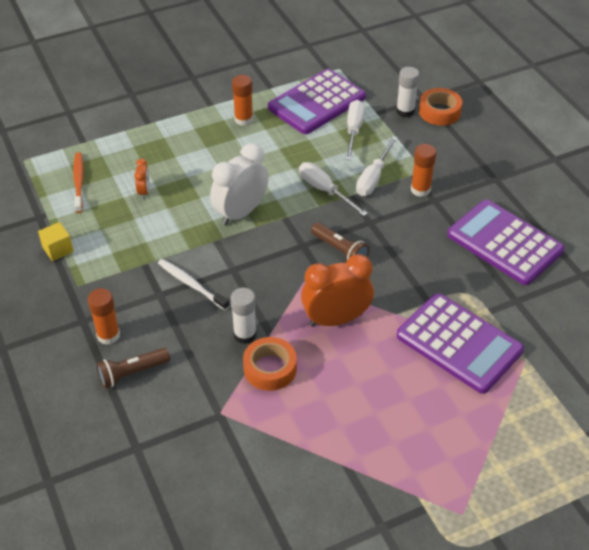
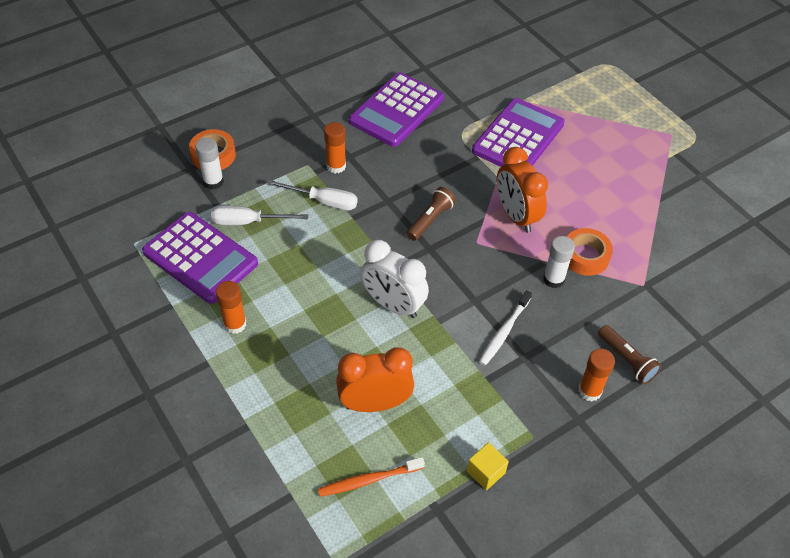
camera: 100 degrees left, 5 degrees up
(144, 191) = (375, 403): orange clock -> orange clock, size x2.12
(324, 190) = (348, 238): white screwdriver -> none

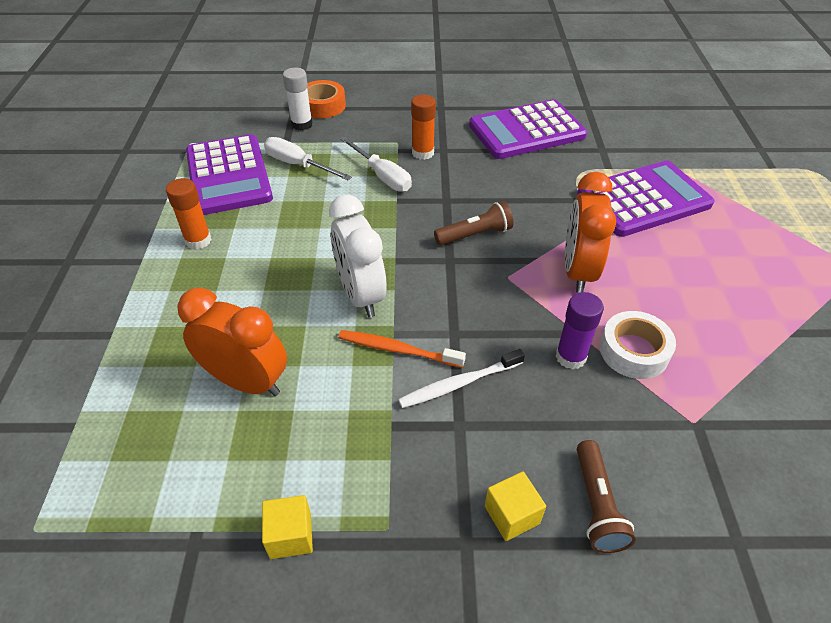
camera: 35 degrees right, 5 degrees down
(368, 480) = (159, 459): orange toothbrush -> orange toothbrush (397, 349)
(553, 279) = (570, 357): white glue stick -> purple glue stick
(585, 256) = (634, 351): orange tape -> white tape
(589, 391) = (512, 515): orange glue stick -> yellow cube

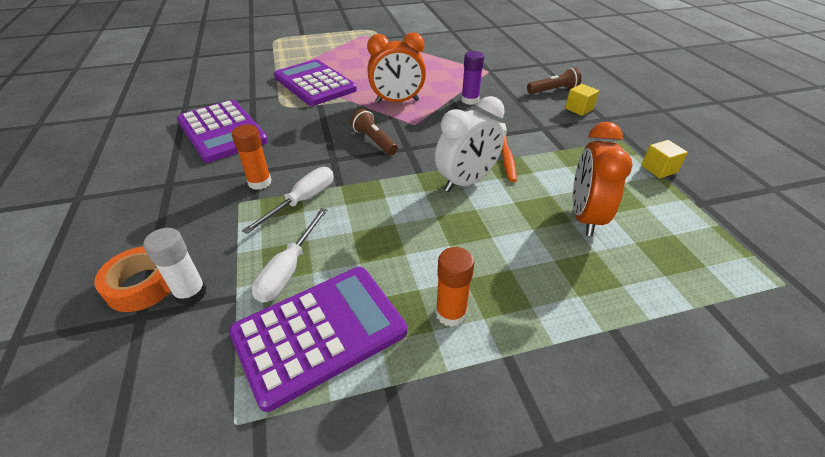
camera: 105 degrees left, 5 degrees down
(458, 384) = (515, 131): white toothbrush -> none
(634, 351) = (453, 84): white tape -> none

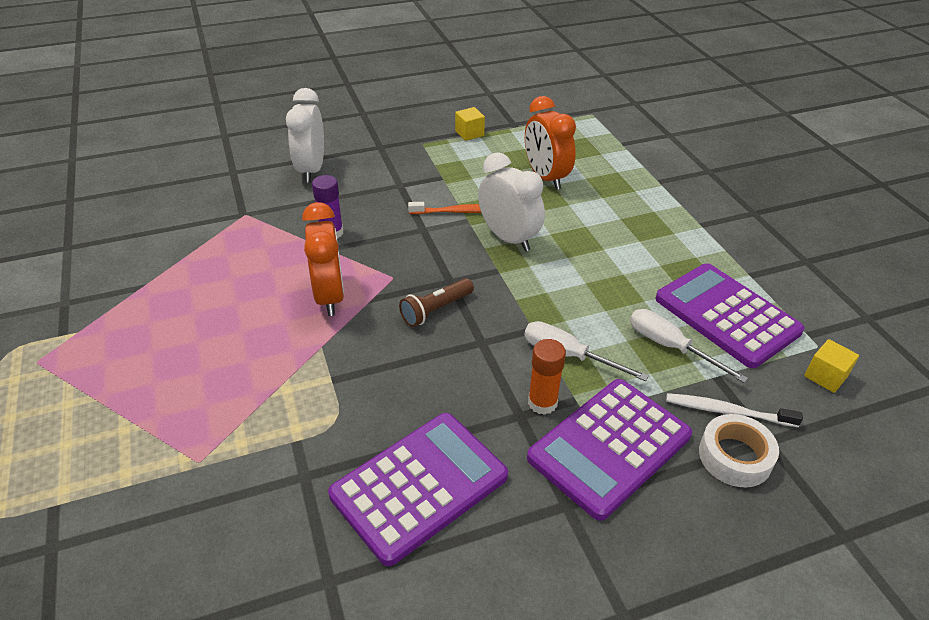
camera: 95 degrees left, 0 degrees up
(142, 285) = (735, 457): orange tape -> white tape
(191, 293) = (727, 411): white glue stick -> white toothbrush
(288, 269) = (670, 347): white screwdriver -> white screwdriver turned 150 degrees counterclockwise
(314, 84) = (255, 398): purple calculator -> purple calculator (609, 447)
(451, 313) = (677, 248): orange glue stick -> none
(553, 90) = (311, 170): brown flashlight -> white clock
(579, 109) = (358, 159): yellow cube -> yellow cube (825, 376)
(585, 217) = (545, 177): orange clock -> orange clock turned 60 degrees clockwise

